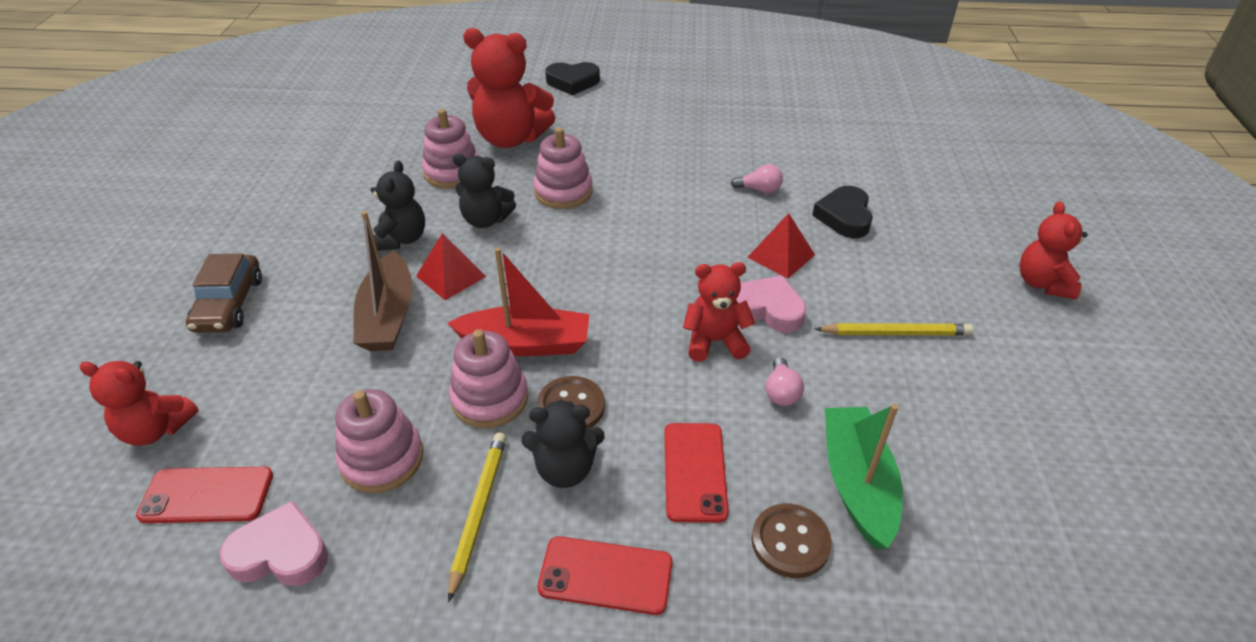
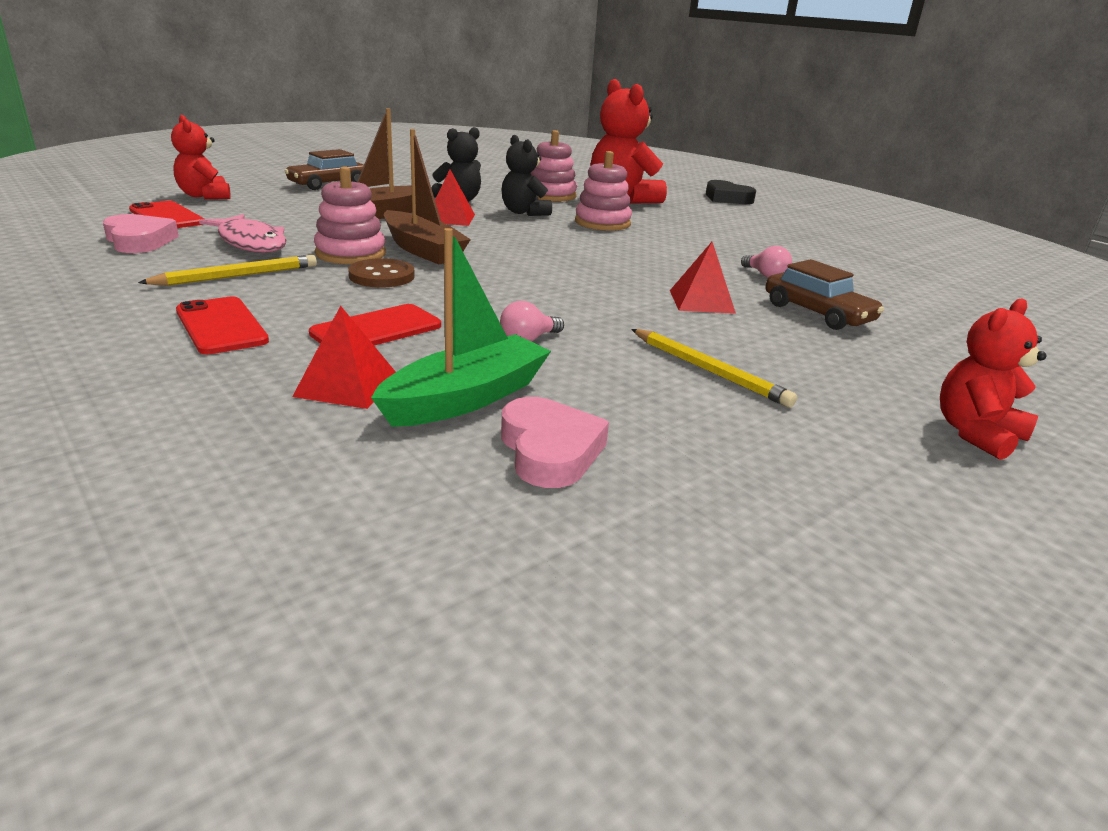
camera: 45 degrees right, 15 degrees down
(382, 459) = (250, 243): pink stacking toy -> pink fish
(525, 343) = (422, 250): red boat -> brown boat
(565, 469) = (314, 289): black teddy bear -> none
(715, 341) = (541, 302): red teddy bear -> none
(768, 309) = (622, 312): pink heart -> pink heart (549, 451)
(790, 542) = (347, 385): brown button -> red pyramid
(844, 217) = (817, 313): black heart -> brown car

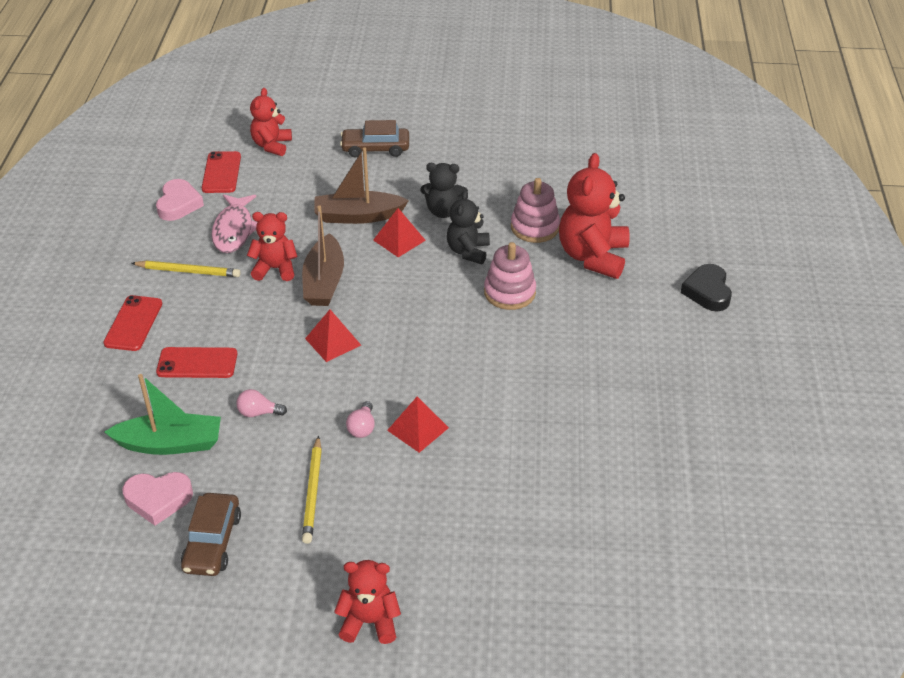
camera: 45 degrees right, 15 degrees up
(347, 385) = (134, 404): red pyramid -> red pyramid (333, 341)
(350, 254) = (275, 269): pink stacking toy -> red teddy bear
(381, 276) = (262, 305): brown button -> none
(549, 451) = (158, 499): pink heart -> pink heart turned 60 degrees clockwise
(765, 275) = (519, 423): pink light bulb -> pink light bulb (362, 428)
(817, 313) = (476, 482): brown car -> brown car (212, 542)

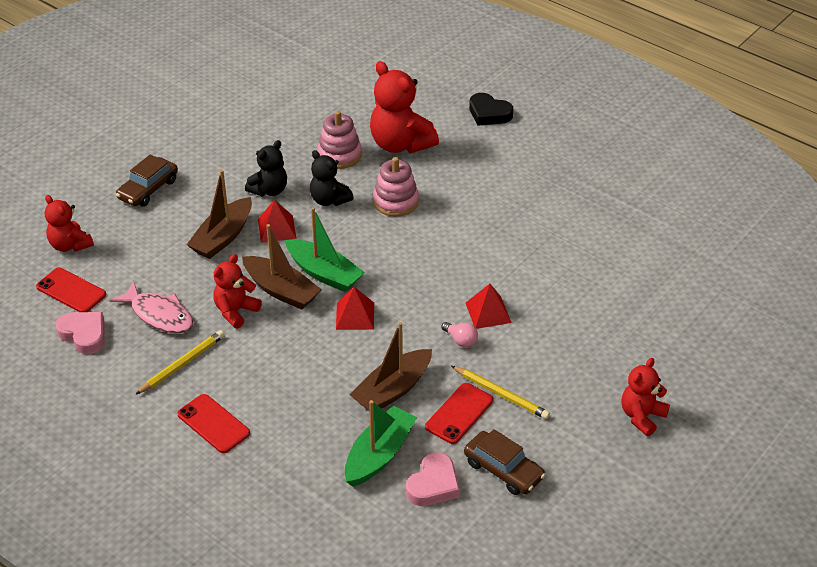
camera: 55 degrees left, 0 degrees up
(197, 363) = (302, 403): red phone -> red phone (459, 413)
(258, 412) = (393, 390): pink light bulb -> brown boat
(369, 296) = (324, 273): none -> green boat

